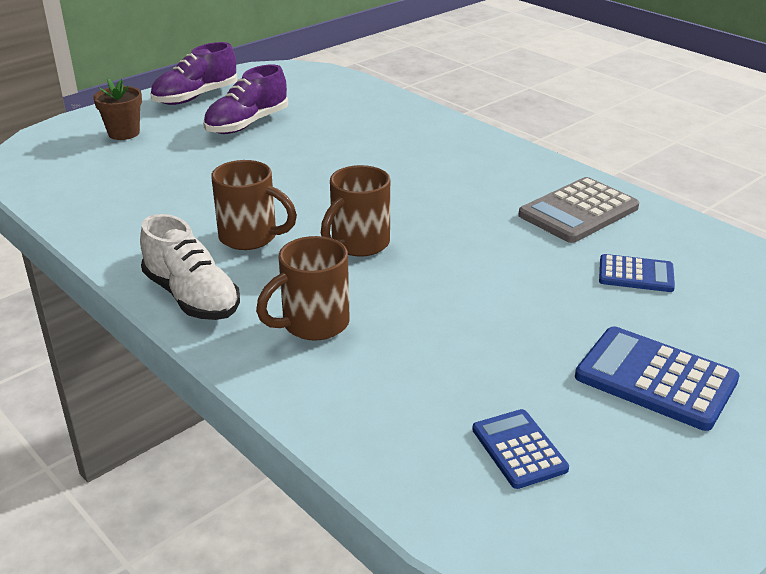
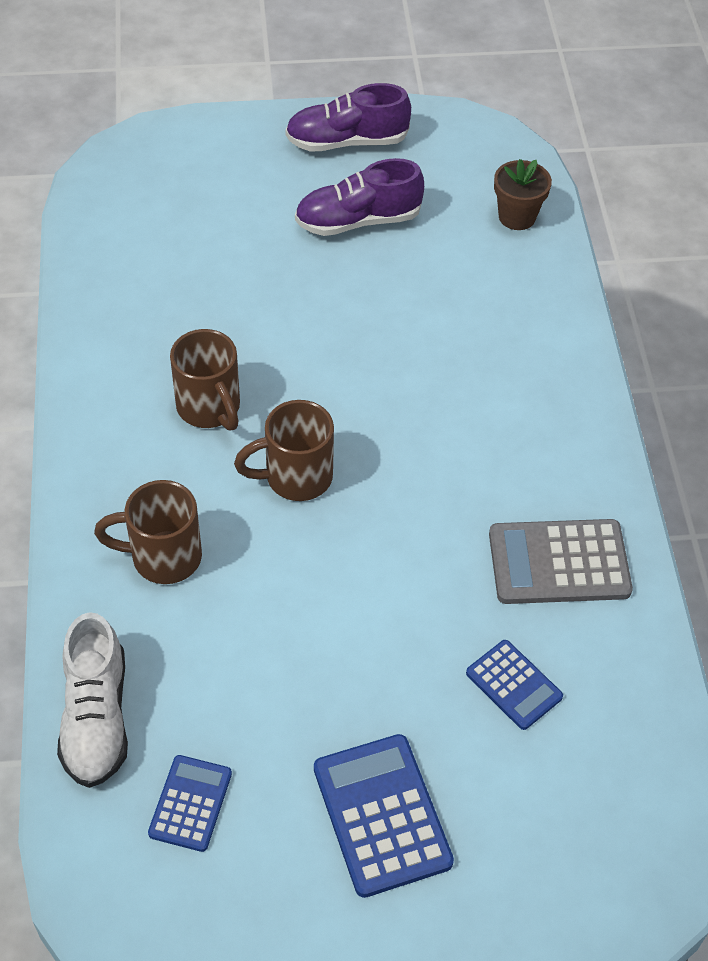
camera: 35 degrees right, 20 degrees up
(124, 133) = (226, 172): brown flower pot -> brown flower pot (517, 217)
(192, 297) = (97, 459): white shoe -> white shoe (96, 718)

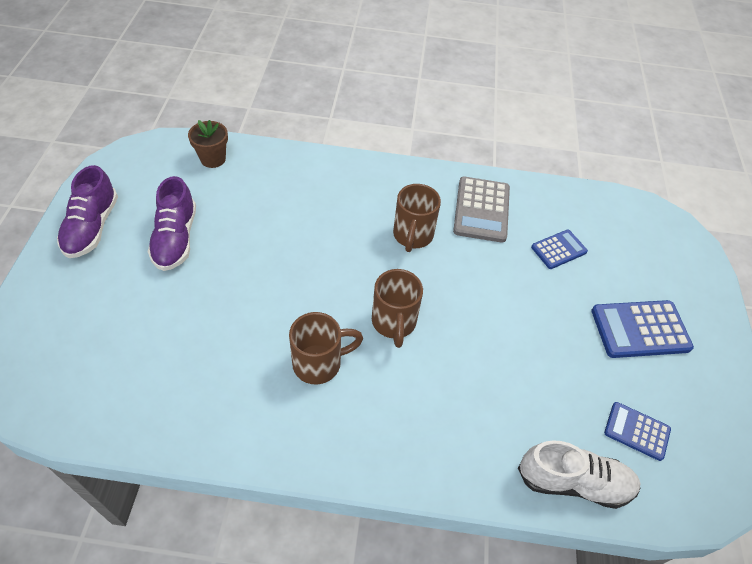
camera: 80 degrees left, 0 degrees up
(163, 557) = (446, 417): brown mug -> brown mug (412, 236)

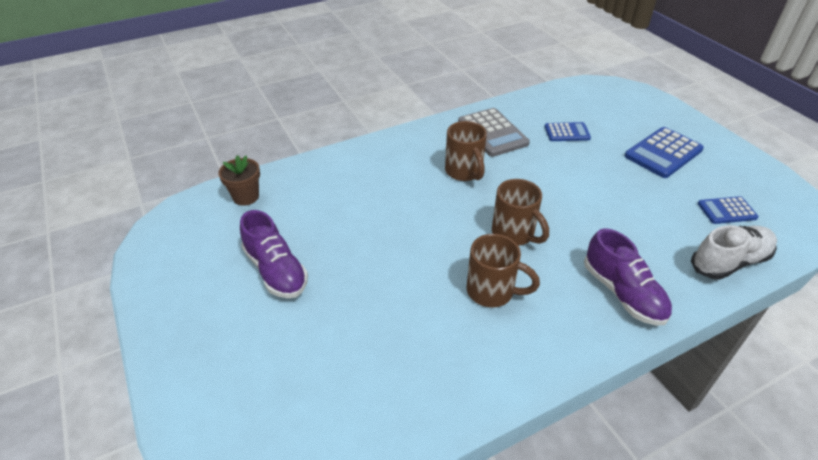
camera: 30 degrees left, 10 degrees down
(92, 227) = (183, 304): purple shoe -> purple shoe (622, 293)
(319, 363) = (492, 291): brown mug -> brown mug turned 75 degrees clockwise
(558, 249) = (567, 132): blue calculator -> blue calculator turned 60 degrees clockwise

